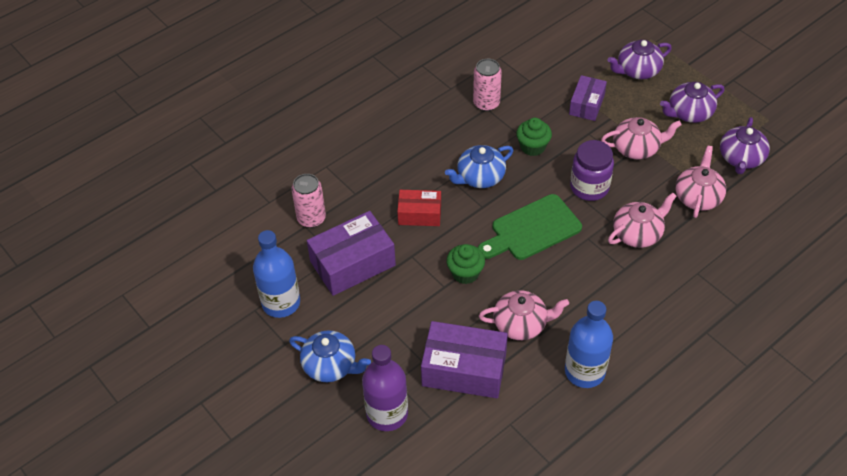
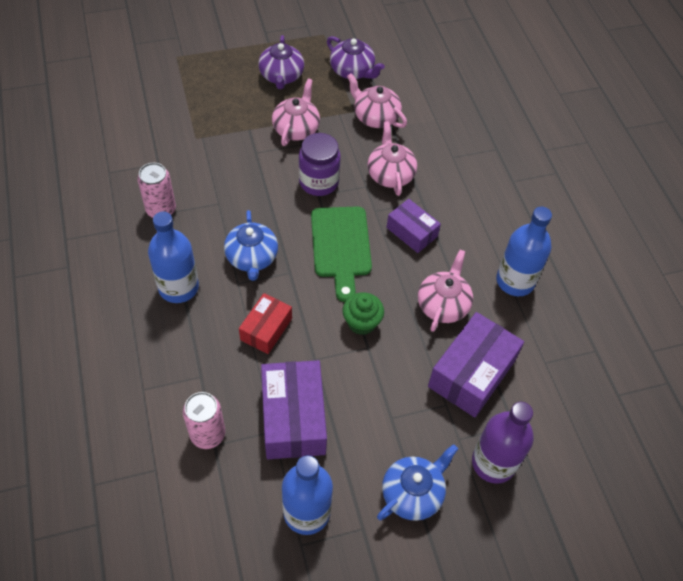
camera: 70 degrees left, 5 degrees up
(423, 146) = (178, 287): none -> blue bottle
(532, 147) = (243, 200): green cupcake -> none
(587, 105) = (221, 137): purple box -> purple box (412, 232)
(637, 70) = (207, 83): purple teapot -> none

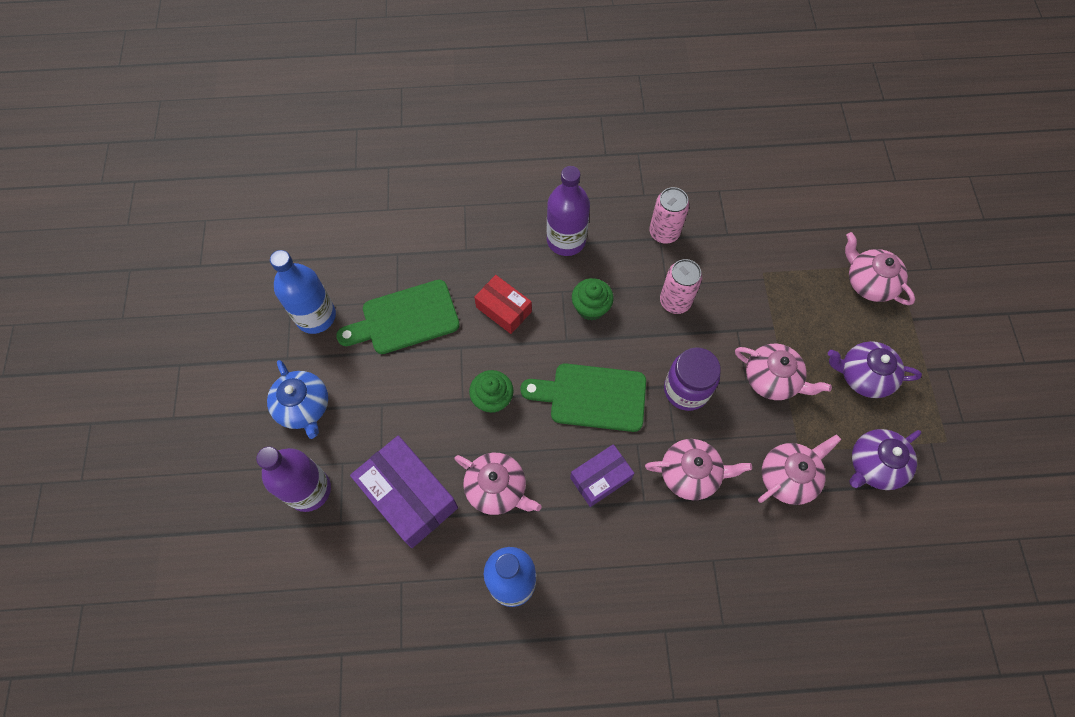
camera: 105 degrees right, 10 degrees up
(178, 287) = (566, 240): blue bottle -> purple bottle
(196, 72) = (869, 282): none -> pink teapot
(207, 434) = (408, 249): pink can -> pink can (675, 301)
(252, 258) = (591, 308): blue teapot -> green cupcake
(293, 418) = (405, 319): purple box -> green cutting board

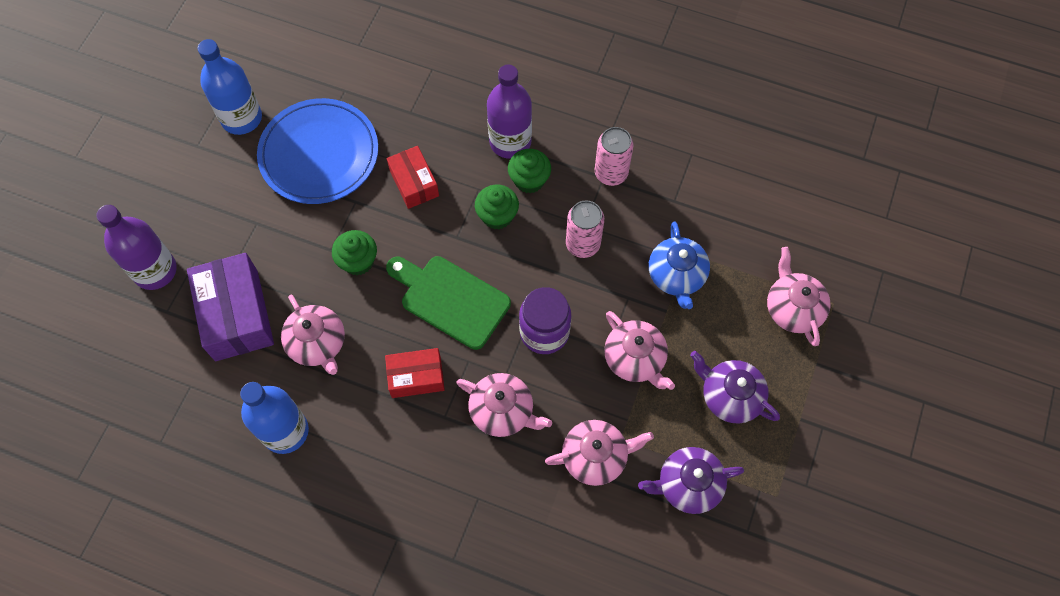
camera: 25 degrees right, 0 degrees up
(304, 407) = (189, 196): blue teapot -> blue teapot (676, 275)
(405, 319) = (319, 154): green cutting board -> blue plate
(600, 266) = (529, 180): none -> green cupcake
(600, 478) = (416, 377): purple box -> red box

